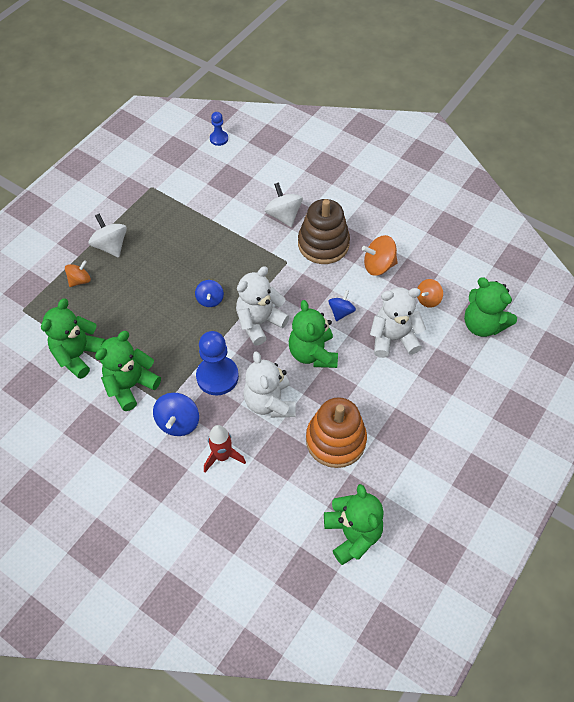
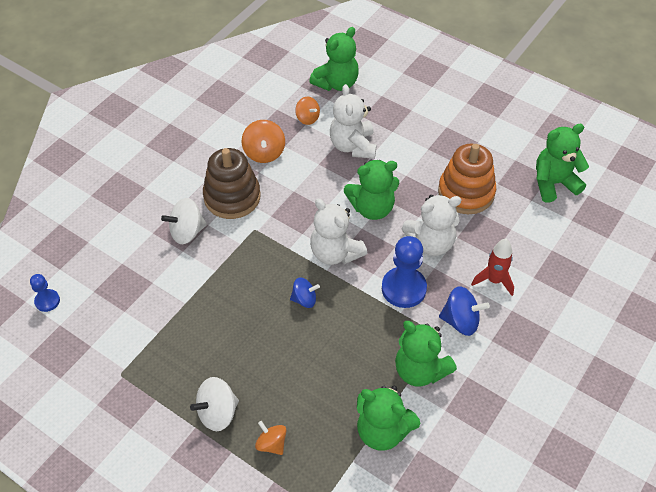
camera: 90 degrees left, 5 degrees down
(341, 312) = (322, 184): blue spinning top -> none

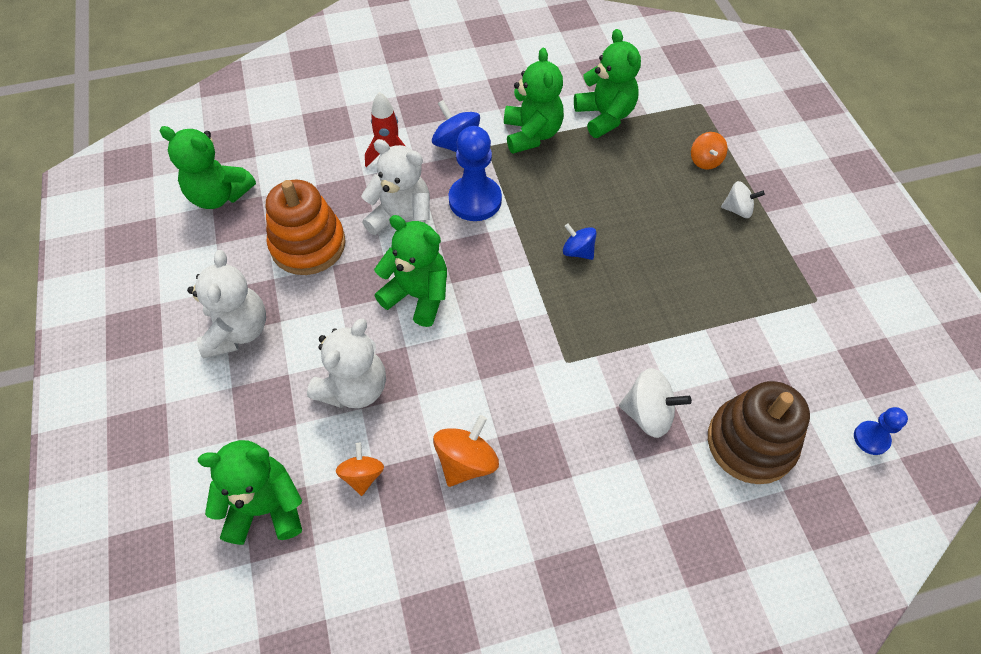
camera: 140 degrees left, 5 degrees up
(217, 413) = (737, 209): white spinning top -> white spinning top, size x0.67
(232, 197) = (559, 424): brown stacking toy -> brown stacking toy (750, 442)
(335, 253) = (504, 275): white teddy bear -> white teddy bear (237, 331)

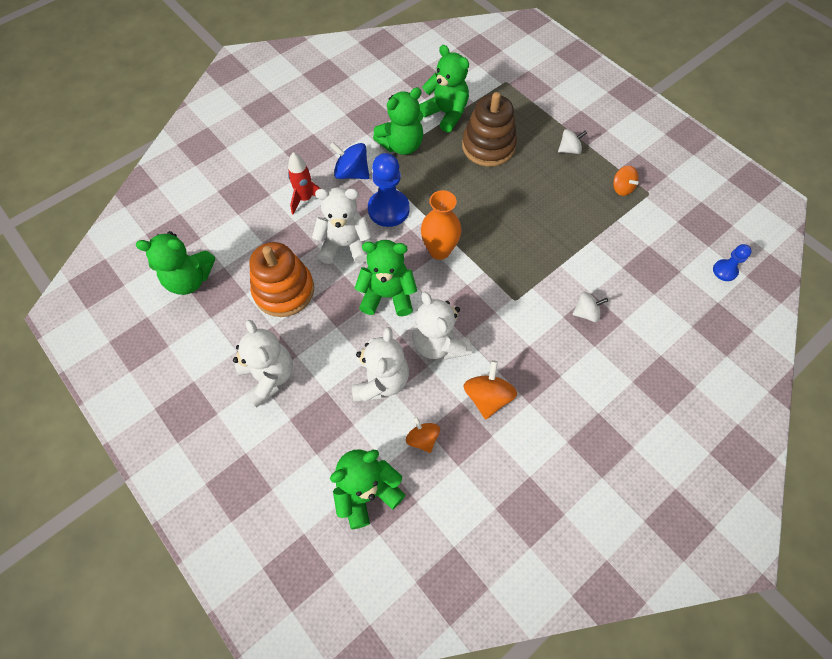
camera: 25 degrees left, 5 degrees up
(445, 374) = (439, 343): none -> white teddy bear
(507, 268) = (439, 250): none -> orange vase
(531, 134) = (401, 145): green teddy bear -> green teddy bear turned 90 degrees clockwise
(578, 251) = (480, 219): blue spinning top -> none
(648, 414) = (586, 313): white spinning top -> white spinning top, size x0.67
(705, 161) = (530, 122): orange spinning top -> orange spinning top (621, 188)
(750, 442) = (657, 304): brown stacking toy -> brown stacking toy (488, 146)

